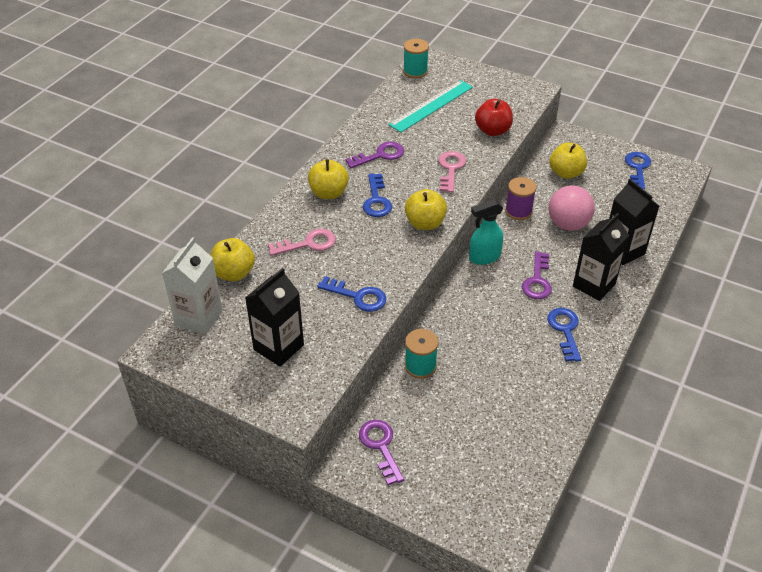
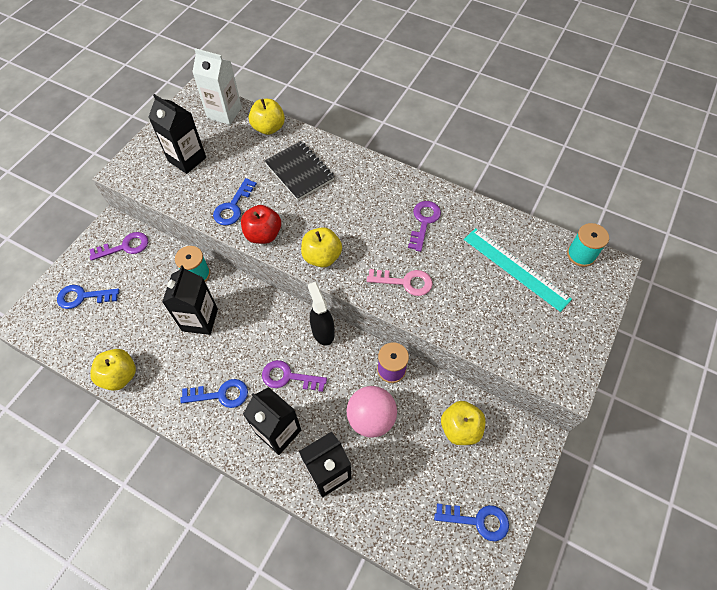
camera: 90 degrees right, 15 degrees up
(308, 244) = (299, 172): pink key -> black notebook
(328, 193) = (365, 183): yellow apple -> yellow apple (120, 376)
(376, 200) = (356, 219): blue key -> blue key (83, 297)
(380, 155) = (424, 222): purple key -> purple key turned 135 degrees counterclockwise
(481, 356) = (200, 320): none -> black carton
(484, 257) = (322, 331): turquoise spray bottle -> black spray bottle
(492, 131) = (476, 327): red apple -> red apple (263, 234)

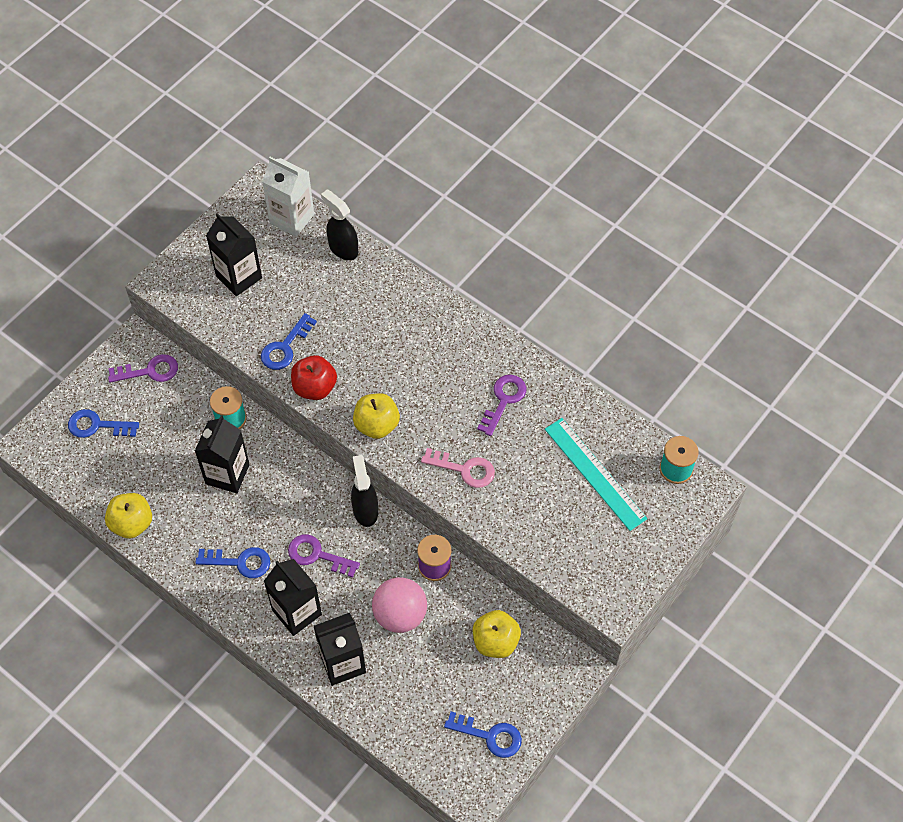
camera: 10 degrees right, 0 degrees up
(268, 128) = (343, 248): yellow apple -> black spray bottle
(299, 172) = (370, 313): black notebook -> none

